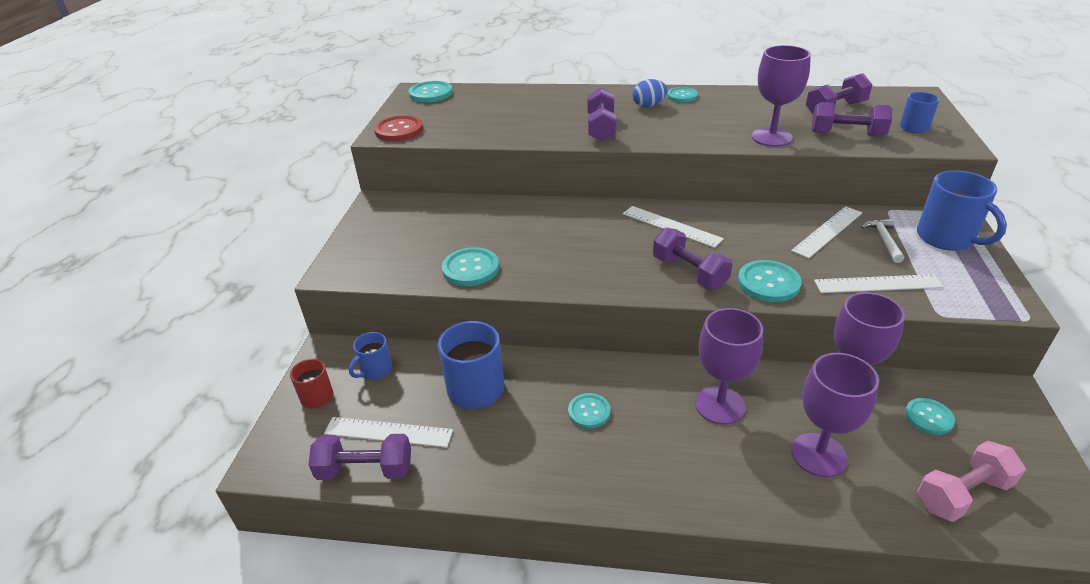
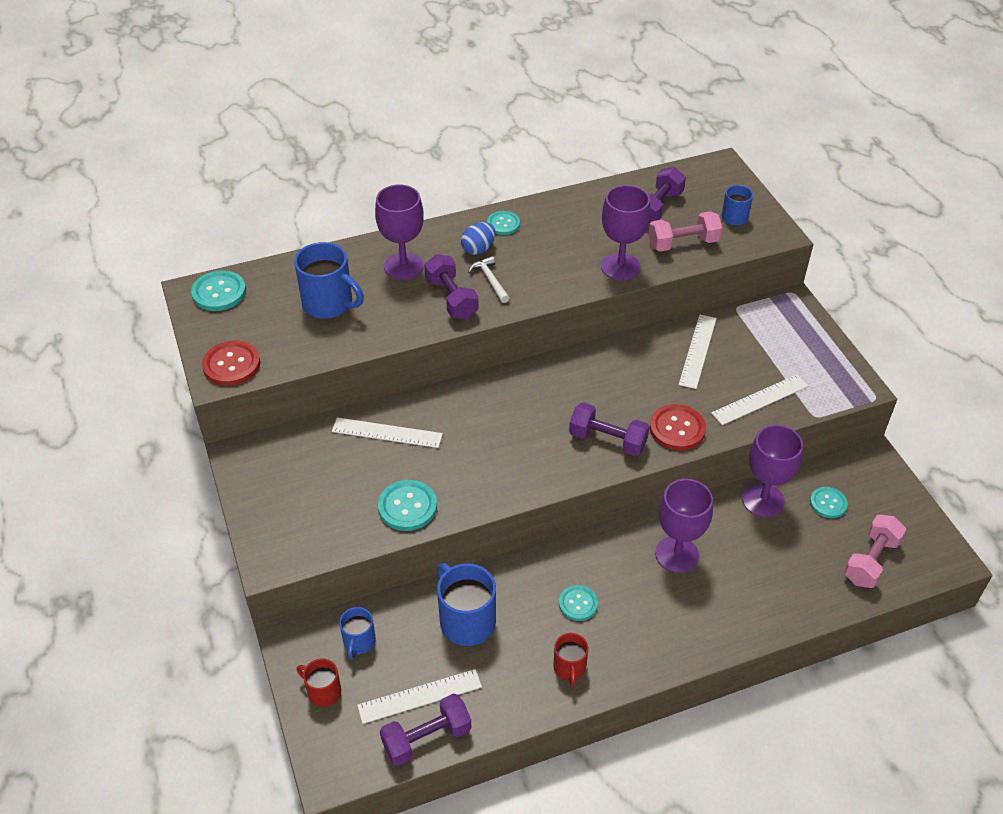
camera: 30 degrees left, 10 degrees up
(541, 465) = (569, 668): none -> red mug
(671, 226) = (562, 389): white ruler -> white ruler (387, 432)
(768, 283) = (677, 429): turquoise button -> red button
(818, 455) = (767, 569): purple goblet -> purple goblet (403, 266)
(847, 134) = (683, 243): purple dumbbell -> pink dumbbell
(884, 240) = (746, 347): white hammer -> white hammer (490, 280)
(946, 238) = (792, 328): blue mug -> blue mug (329, 304)

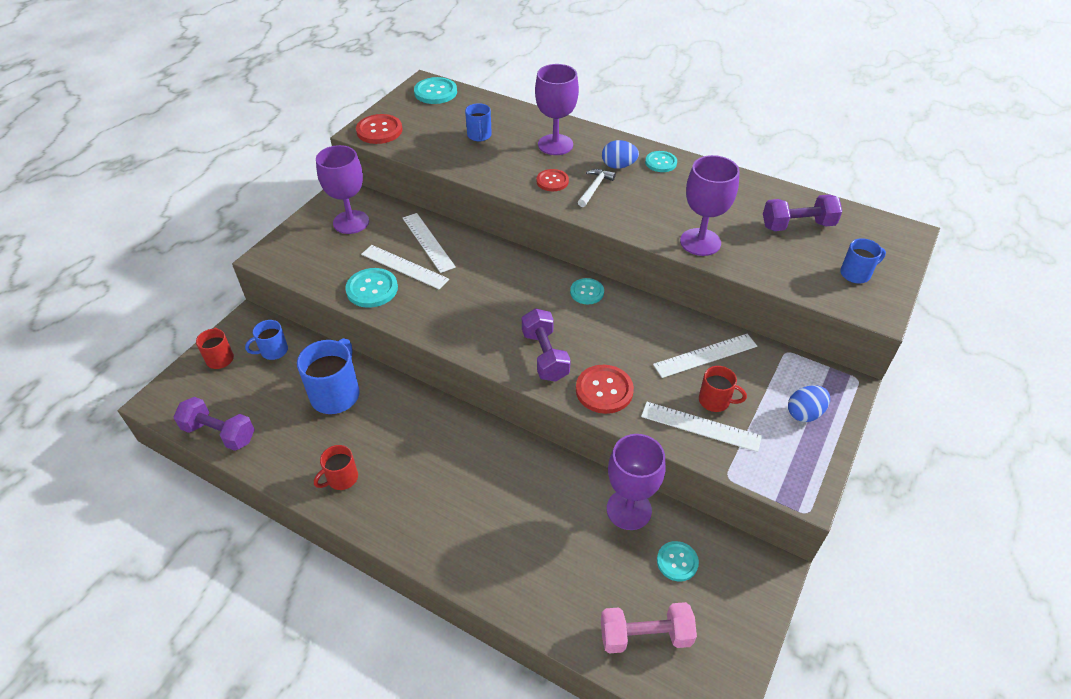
camera: 50 degrees right, 0 degrees up
(329, 304) = (479, 136): blue mug -> blue mug, size x0.57
(420, 696) = (252, 408): white ruler -> white ruler (404, 267)
(451, 298) = (552, 181): purple dumbbell -> red button
(578, 604) = (406, 448): turquoise button -> turquoise button (587, 292)
(677, 554) = (511, 482): purple goblet -> purple goblet (351, 222)
(683, 243) = (777, 261): pink dumbbell -> none
(744, 376) = (715, 401): none -> red mug
(797, 339) = (804, 413): none -> blue egg

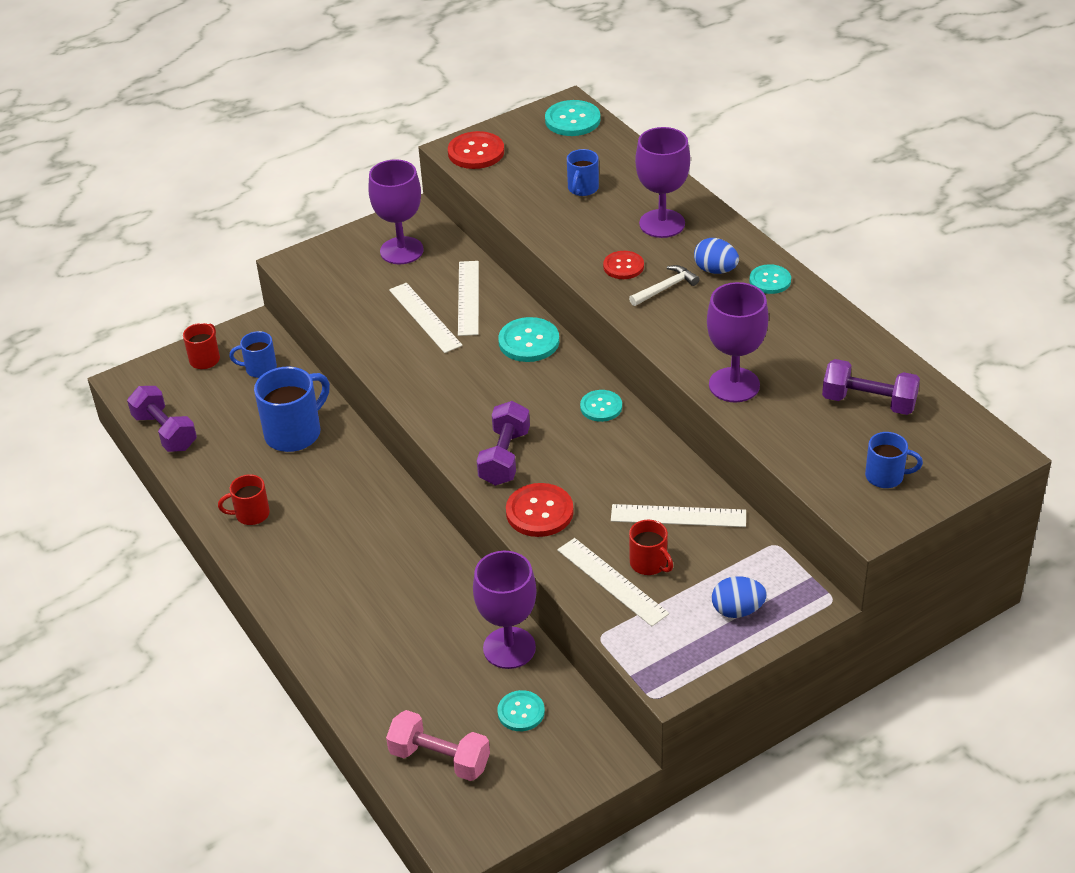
camera: 30 degrees right, 5 degrees down
(372, 289) = (376, 331): turquoise button -> turquoise button (529, 342)

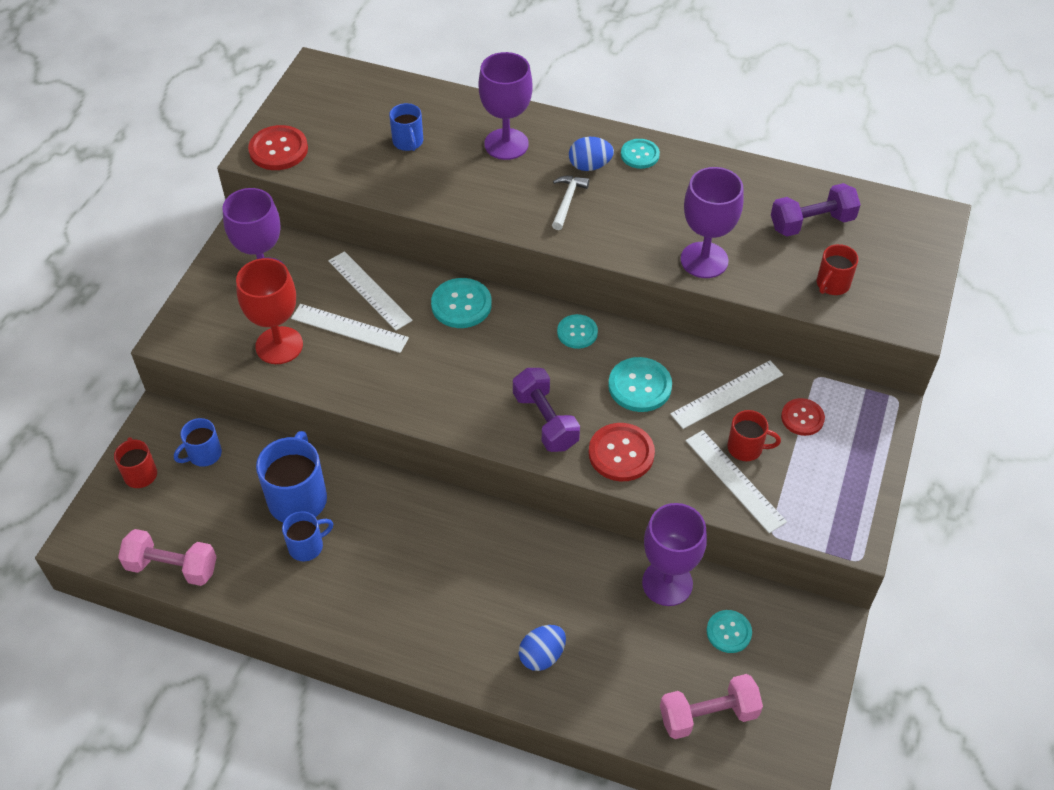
camera: 40 degrees left, 10 degrees up
(165, 432) = (172, 567): purple dumbbell -> pink dumbbell
(251, 514) = (335, 598): red mug -> red mug (832, 284)
(361, 304) = (279, 345): none -> red goblet
(572, 120) = (334, 81): turquoise button -> turquoise button (639, 386)
(612, 581) = (734, 481): white ruler -> white ruler turned 45 degrees clockwise
(623, 266) = (514, 198): red button -> red button (802, 418)
(737, 610) = (844, 448): blue egg -> blue egg (542, 656)
(886, 476) = (883, 278): blue mug -> blue mug (307, 546)

